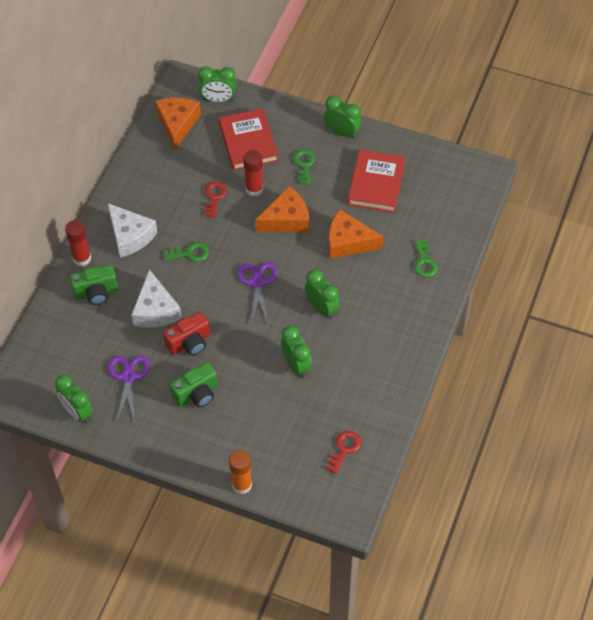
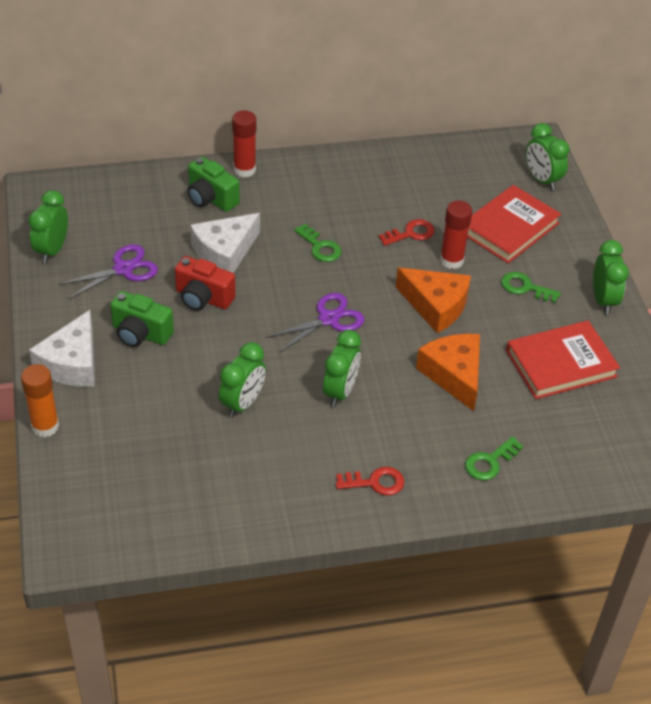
camera: 55 degrees right, 10 degrees down
(130, 236) = (302, 192): white cheese -> white cheese (72, 363)
(177, 124) = (478, 163): orange cheese -> none
(304, 165) = (525, 287): green key -> green key turned 120 degrees counterclockwise
(344, 449) = (156, 502): red key -> red key (375, 482)

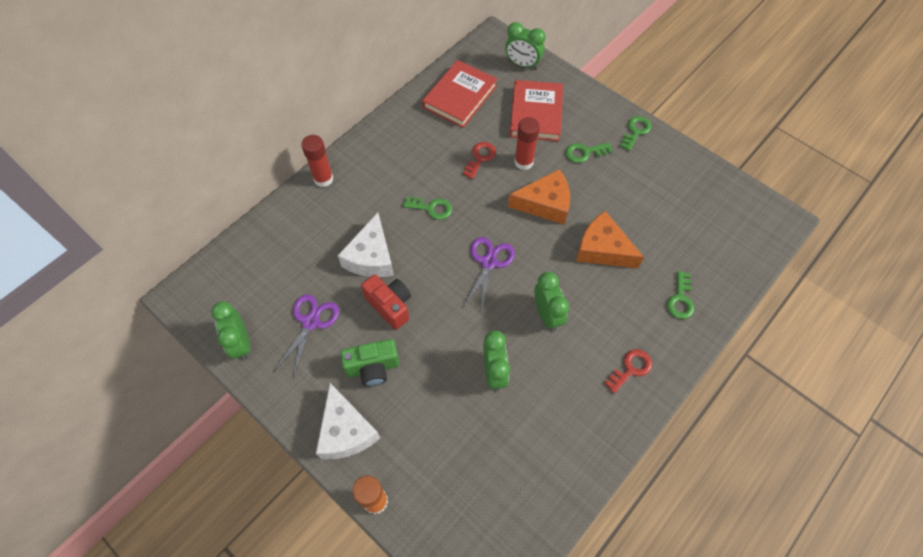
camera: 35 degrees left, 15 degrees up
(203, 298) = (390, 305): red camera -> red camera turned 120 degrees counterclockwise
(211, 198) = (321, 218): green camera -> none
(561, 364) = (654, 195): red book -> red book (460, 97)
(603, 300) = (636, 131): green clock -> green key

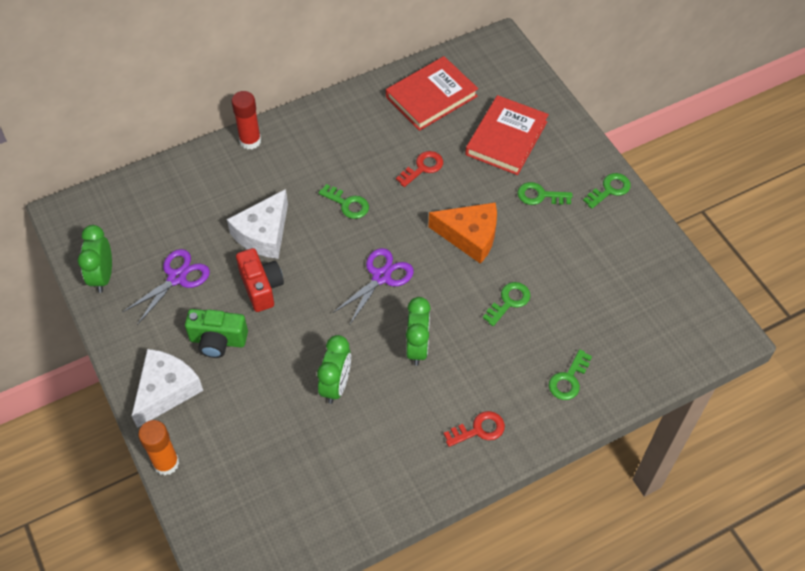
camera: 20 degrees right, 5 degrees down
(346, 431) = (166, 390): white cheese -> white cheese turned 150 degrees counterclockwise
(522, 64) = (517, 81): green clock -> none
(523, 162) = (468, 186): red glue stick -> none
(602, 249) = (509, 301): orange cheese -> green key

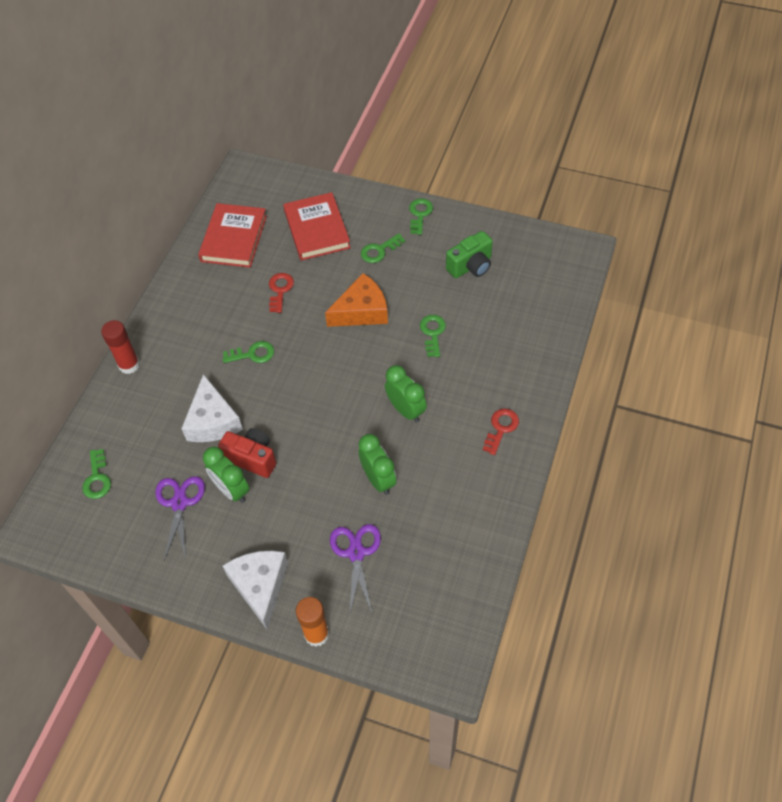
camera: 40 degrees left, 0 degrees up
(103, 276) = (117, 549): green clock -> green clock (231, 490)
(218, 341) = (260, 520): green camera -> green camera (471, 266)
(381, 277) = (330, 384): purple scissors -> purple scissors (356, 553)
(568, 379) = (521, 351): green key -> green key (97, 478)

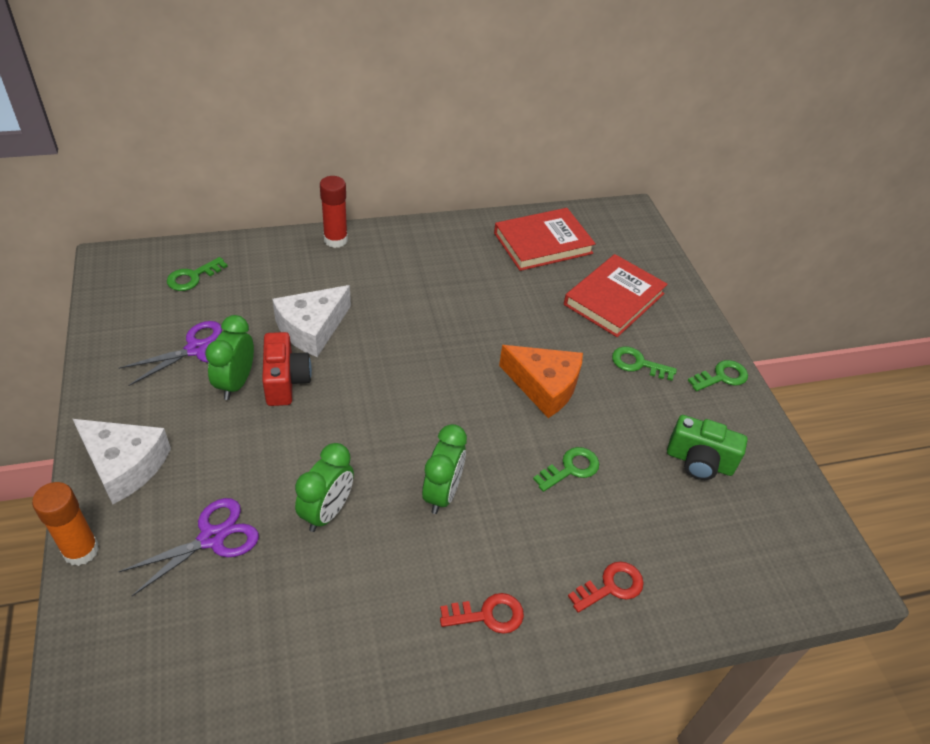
camera: 50 degrees right, 10 degrees down
(252, 354) = (416, 321): green key -> none
(260, 586) = (124, 465): white cheese -> white cheese turned 75 degrees clockwise
(280, 290) = (512, 306): red key -> red key (611, 586)

